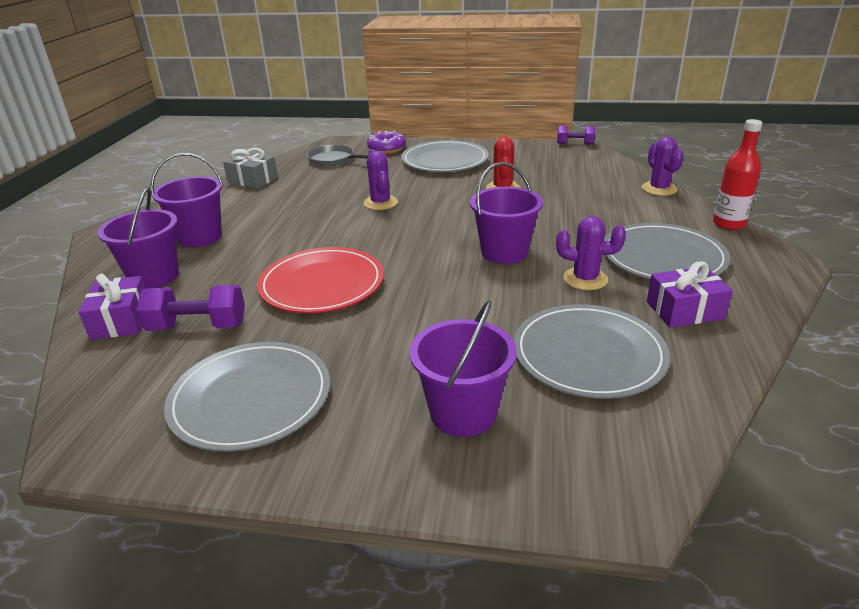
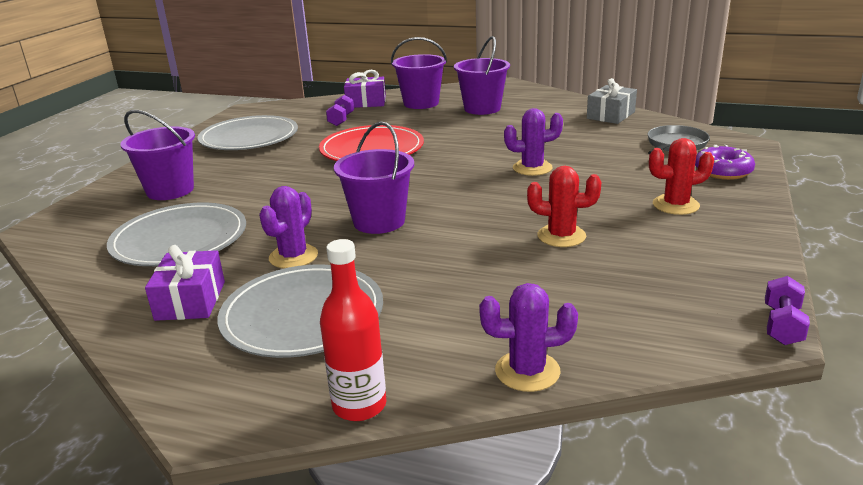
camera: 100 degrees right, 5 degrees down
(198, 327) = (341, 120): purple dumbbell -> purple dumbbell, size x0.64
(445, 160) = (675, 205): grey plate -> red cactus

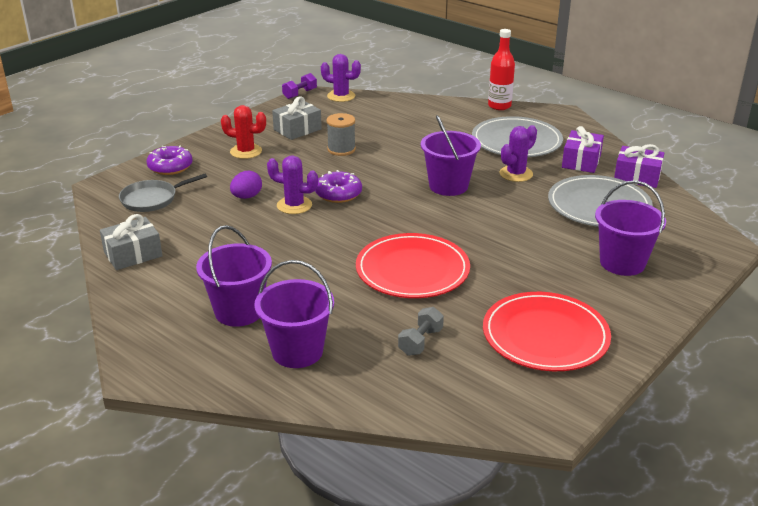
camera: 160 degrees left, 5 degrees up
(249, 138) = (545, 335): grey plate -> red plate
(341, 120) = (420, 342): purple dumbbell -> grey dumbbell
(366, 102) = (366, 381): purple gift -> purple gift (637, 177)
(500, 187) = (338, 194): none -> purple donut
(527, 371) = (423, 102): purple cactus -> purple cactus (341, 96)
(561, 236) = (341, 149): red cactus -> grey spool
(591, 165) = (247, 197): none -> purple egg
(665, 251) = (297, 129): none -> grey gift

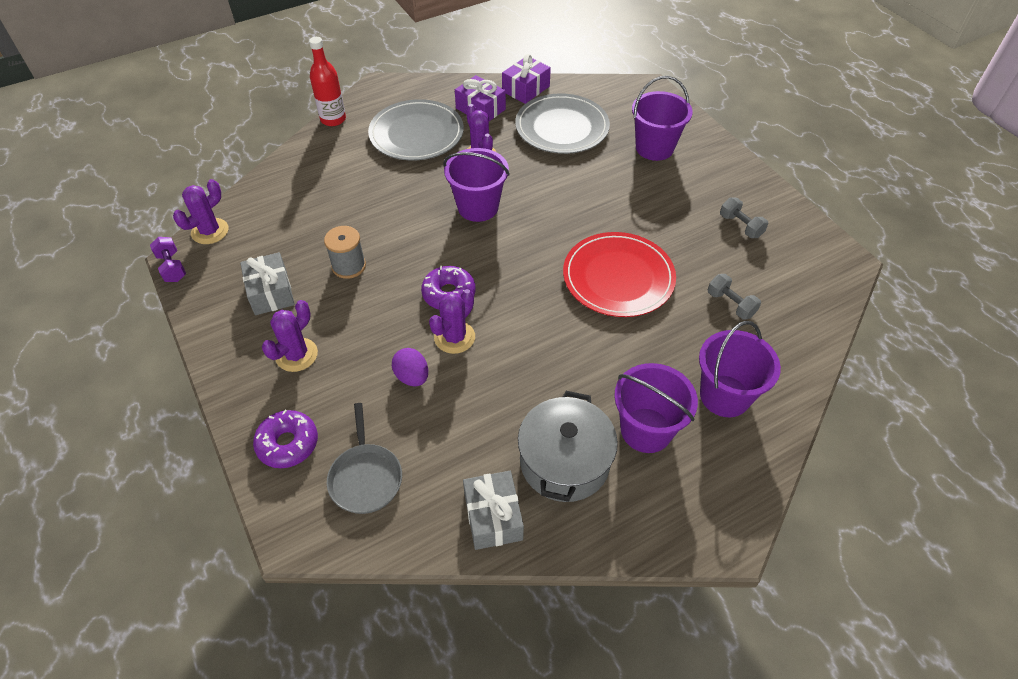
camera: 70 degrees left, 20 degrees up
(192, 276) = (564, 462): none -> grey pot
(246, 151) = (296, 355): red cactus -> purple cactus
(545, 335) = (740, 226): red plate -> grey dumbbell

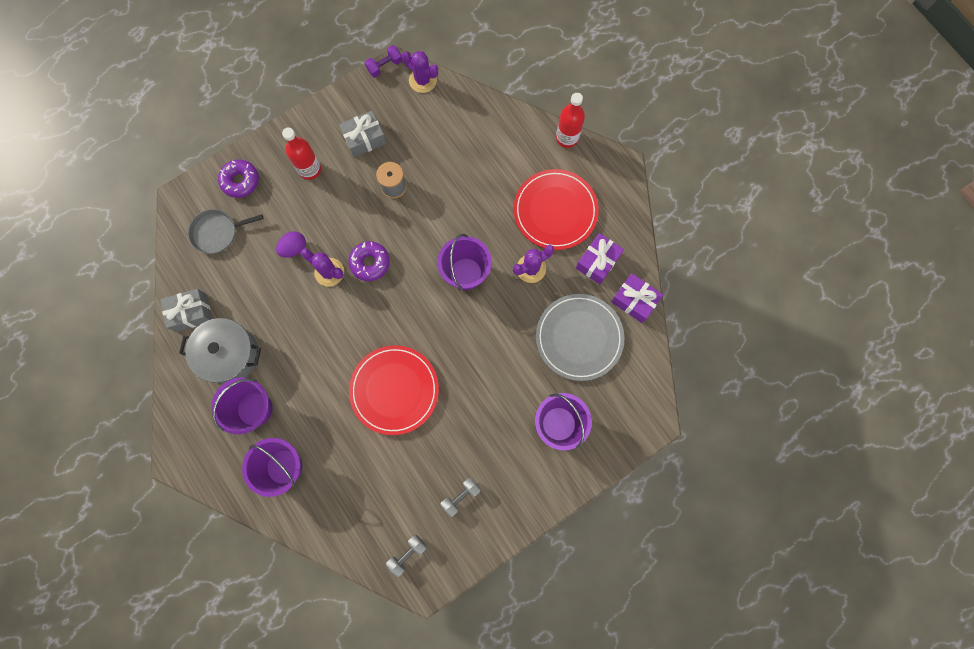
camera: 85 degrees right, 25 degrees up
(296, 355) = (310, 169): purple cactus -> red bottle
(416, 134) = (555, 211): grey plate -> red plate
(730, 304) = (371, 479): grey dumbbell -> grey dumbbell (407, 554)

